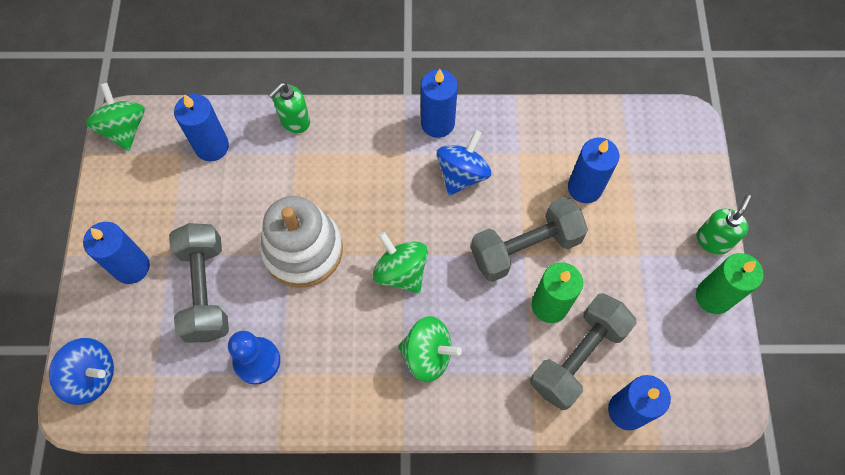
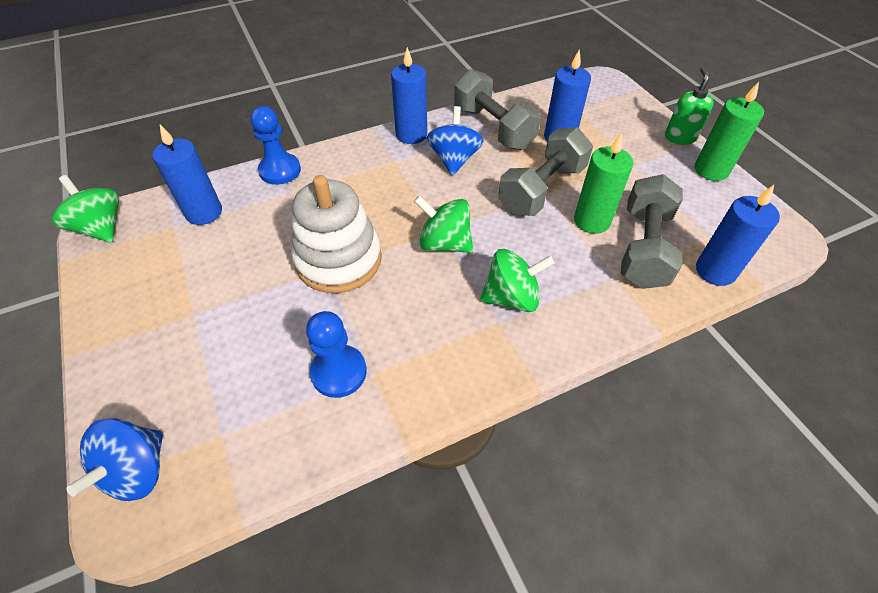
camera: 25 degrees left, 15 degrees down
(92, 376) = (137, 470): blue spinning top -> blue spinning top turned 120 degrees clockwise
(131, 267) = (152, 340): blue candle -> none
(205, 290) = (249, 330): grey dumbbell -> grey dumbbell (493, 128)
(294, 121) = (280, 170): green soap dispenser -> blue pawn

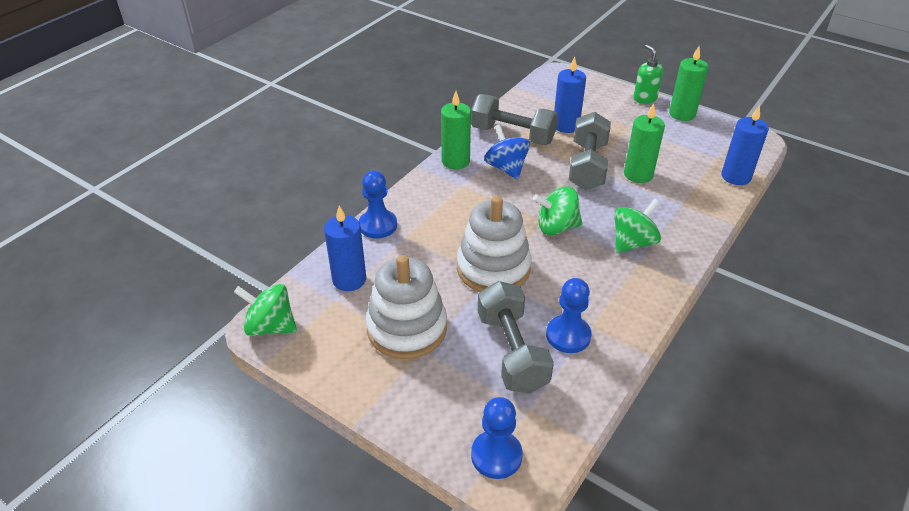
camera: 30 degrees left, 10 degrees down
(137, 470) = (496, 455): blue spinning top -> blue pawn
(201, 285) = (407, 328): none -> white stacking toy
(411, 135) = (455, 161): blue candle -> green candle
(643, 248) = (684, 179): grey dumbbell -> grey dumbbell (512, 352)

